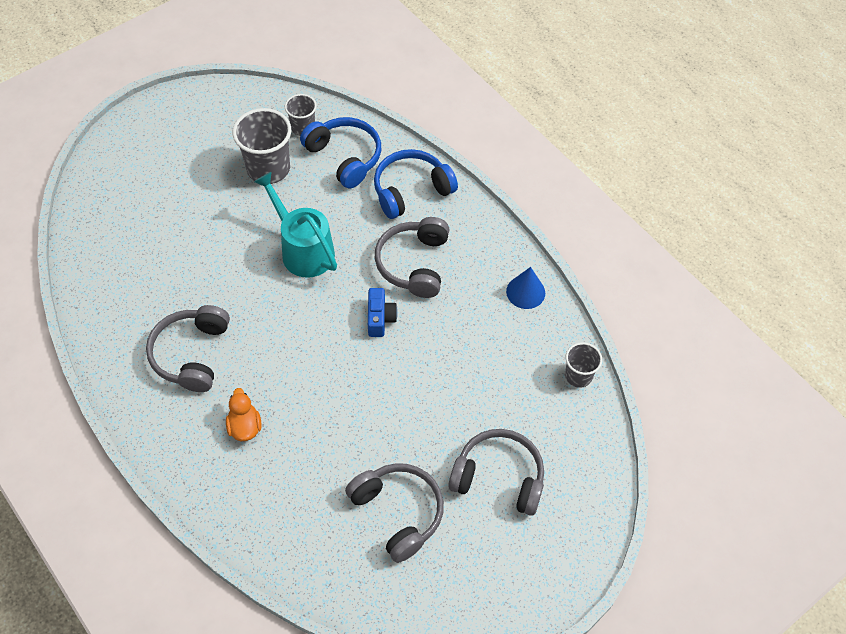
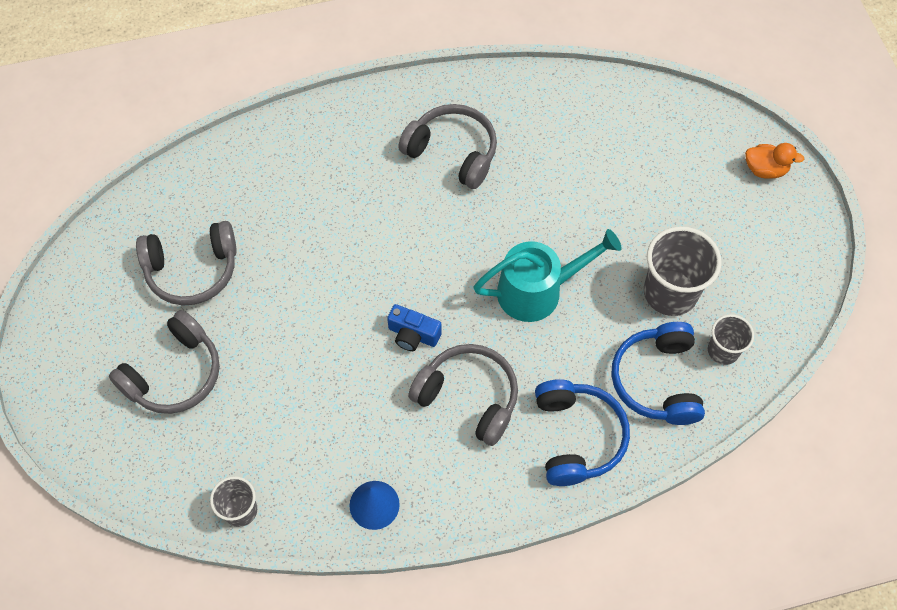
camera: 115 degrees right, 5 degrees up
(245, 426) = (350, 173): orange duck -> orange duck (765, 169)
(344, 157) = (658, 380): blue headphones -> blue headphones turned 105 degrees clockwise

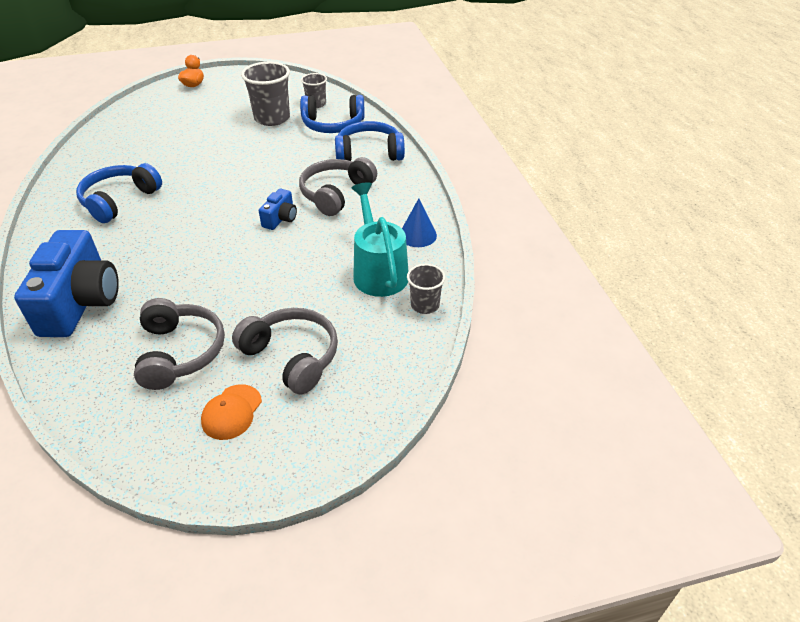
camera: 90 degrees left, 20 degrees down
(110, 329) = (232, 412): none -> orange cap
(272, 165) = (81, 303): none -> blue camera
(452, 153) = (120, 201): grey headphones -> blue headphones
(538, 290) = (257, 165): turquoise watering can -> turquoise watering can (378, 271)

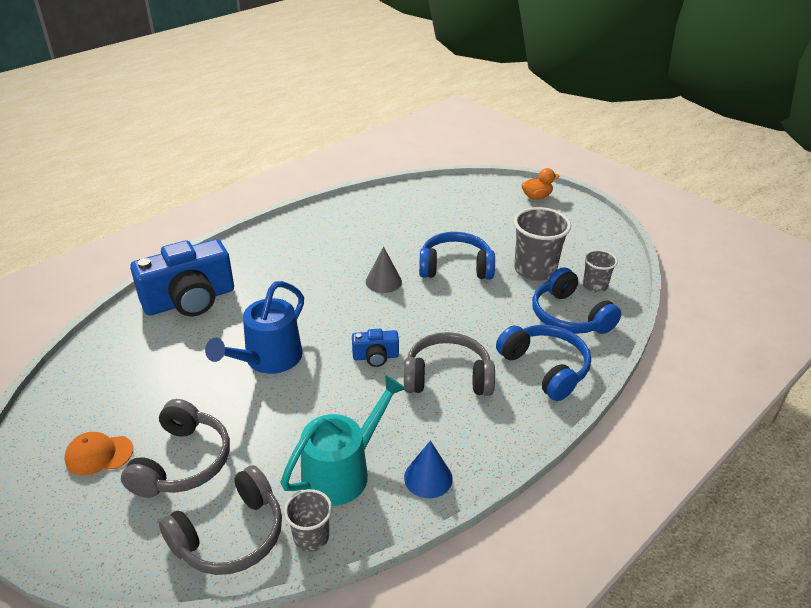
camera: 60 degrees right, 5 degrees down
(120, 201) = (327, 250): blue headphones -> blue headphones (455, 267)
(179, 352) = (157, 385): grey headphones -> grey headphones (230, 535)
(199, 186) = (383, 281): none -> grey cone
(221, 275) = (268, 359): none -> blue watering can

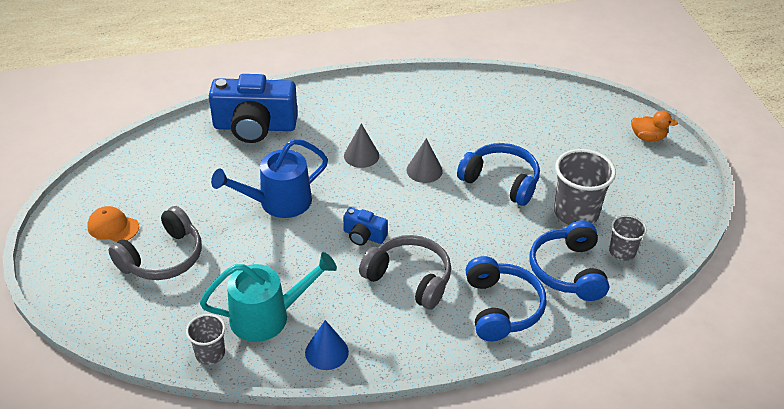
camera: 30 degrees right, 5 degrees up
(230, 535) = (158, 325): grey headphones -> none
(316, 289) = (361, 155): none -> grey cone

